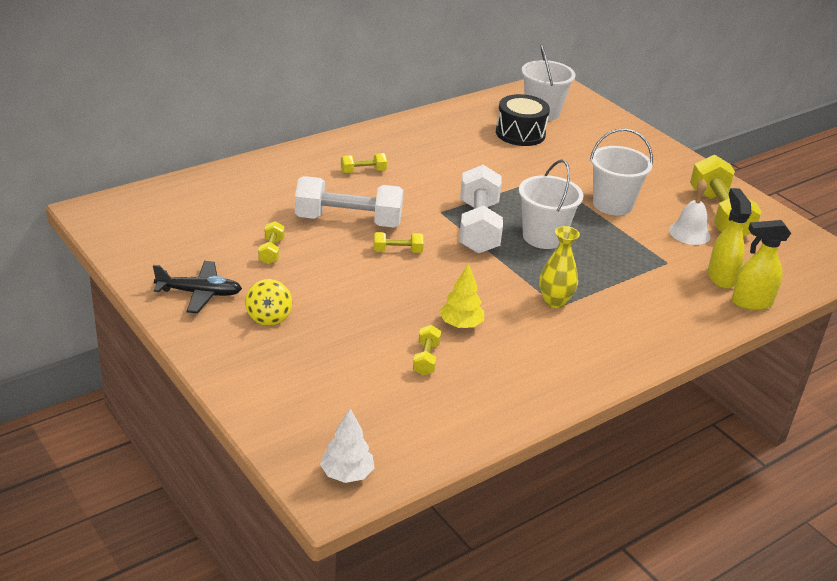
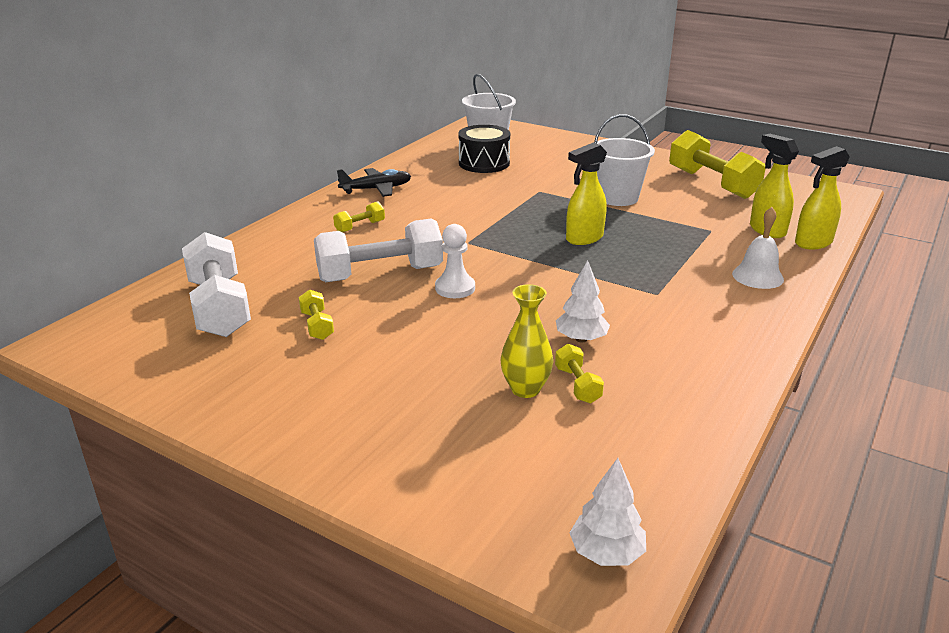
camera: 20 degrees left, 5 degrees down
(199, 293) = (261, 395): black plane -> black plane (376, 189)
(268, 317) = (365, 396): yellow spinning top -> none
(397, 251) = (455, 288): yellow dumbbell -> white pawn
(461, 324) = (581, 339): yellow tree -> white tree
(478, 227) = (516, 246): white dumbbell -> white dumbbell (219, 307)
(543, 237) = (584, 238): white bucket -> yellow spray bottle
(554, 301) = (649, 290): yellow vase -> yellow vase (525, 389)
(689, 233) = (704, 203): white bell -> white bell (757, 276)

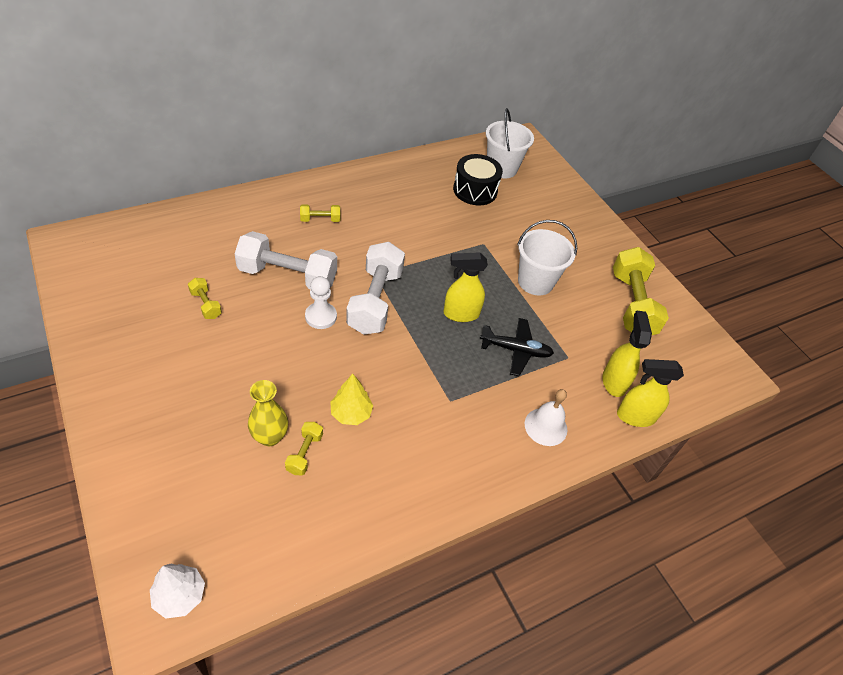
camera: 25 degrees right, 20 degrees up
(219, 307) = (168, 255): white dumbbell -> white dumbbell (375, 301)
(317, 325) = (206, 304): yellow dumbbell -> yellow dumbbell turned 45 degrees counterclockwise
(376, 189) = (369, 183): black plane -> black plane (516, 350)
(581, 339) = (351, 413): white tree -> yellow tree

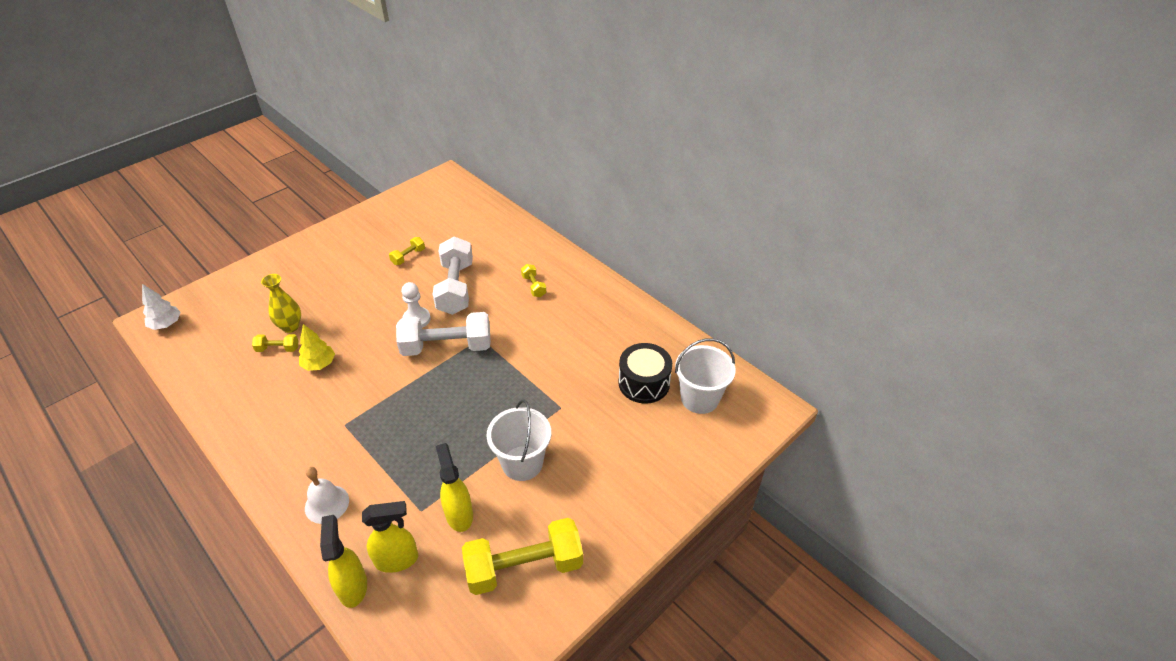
camera: 80 degrees right, 5 degrees down
(460, 314) = (452, 409): yellow spray bottle -> yellow spray bottle (459, 514)
(516, 350) = (417, 463): black plane -> none

